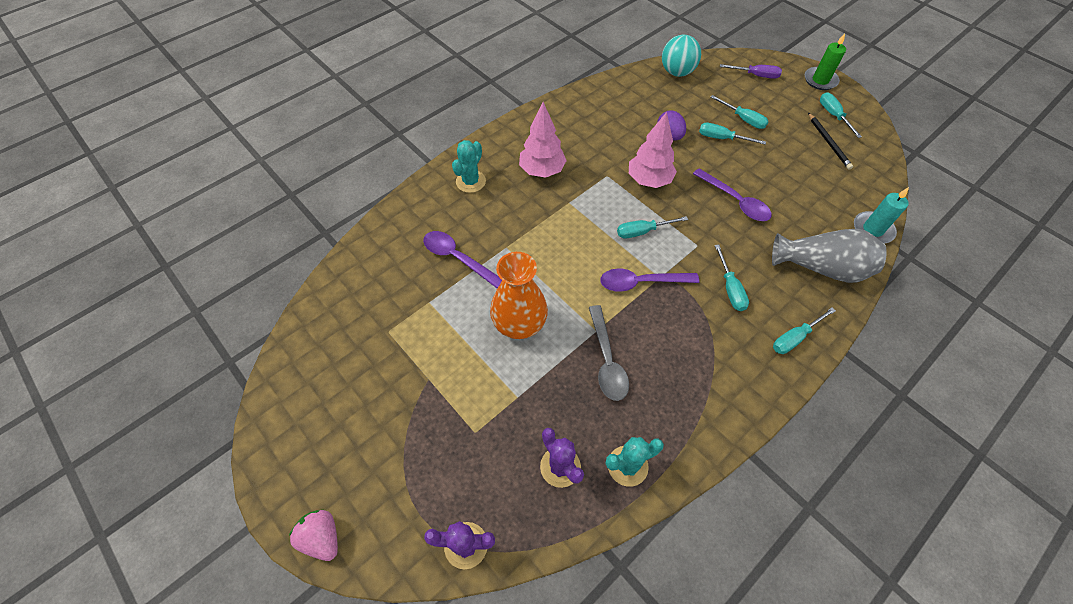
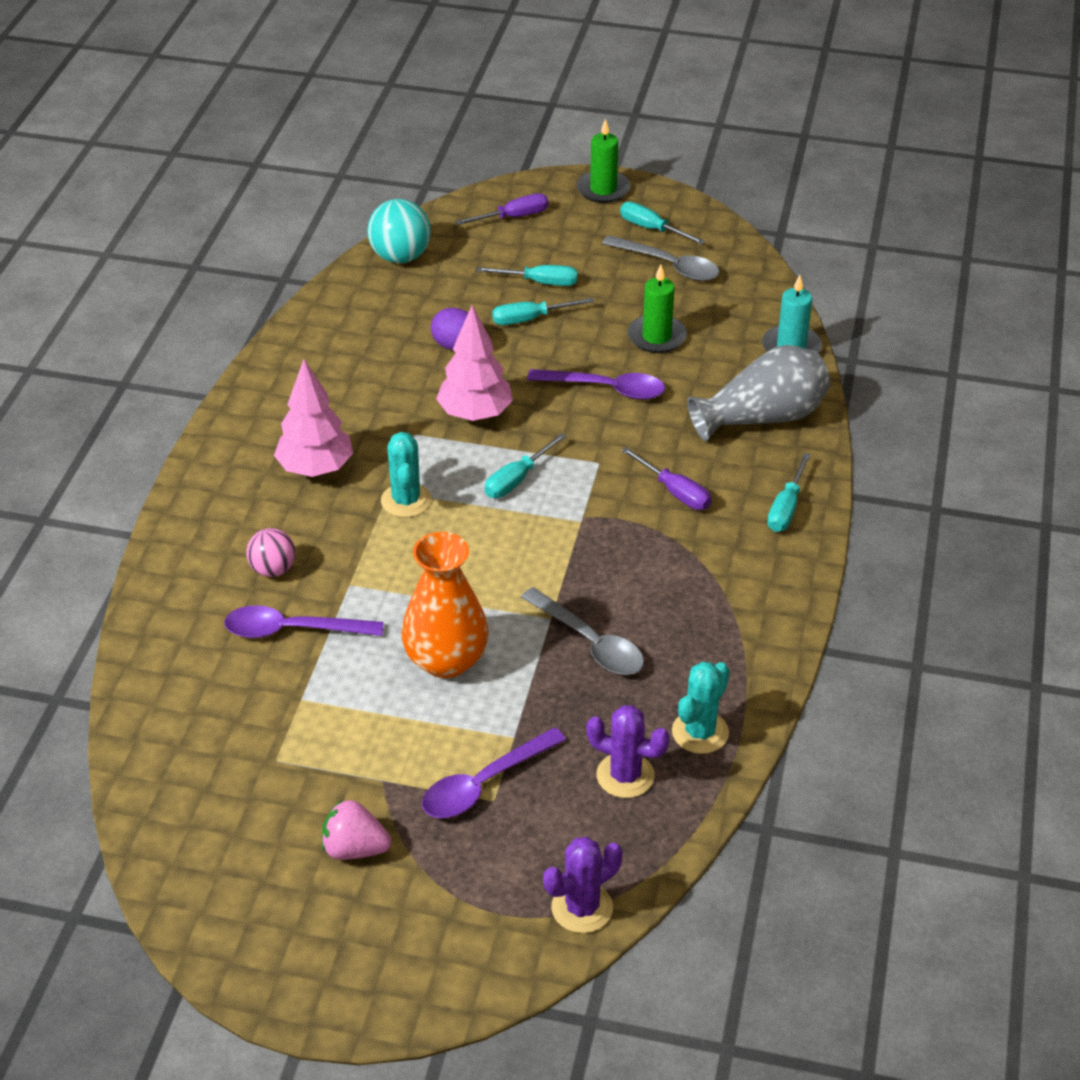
camera: 35 degrees left, 15 degrees down
(322, 537) = (402, 1003): pink strawberry -> pink strawberry (354, 849)
(470, 181) = (223, 530): turquoise cactus -> turquoise cactus (406, 500)
(476, 217) = (273, 569): none -> pink ball
(640, 282) = (562, 538): purple spoon -> purple spoon (483, 784)
(730, 288) = (675, 492): turquoise screwdriver -> purple screwdriver
(789, 183) = (656, 337): none -> green candle
(828, 142) = (669, 266): black pencil -> grey spoon

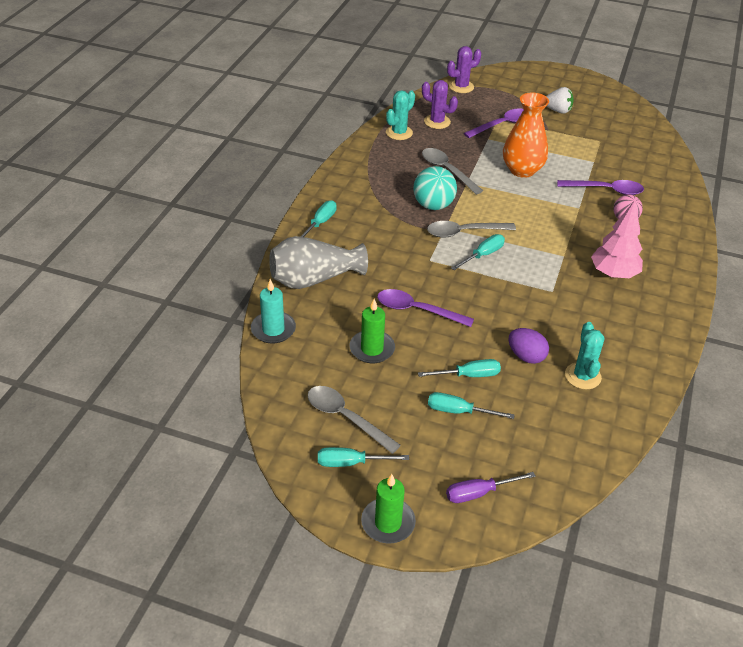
camera: 175 degrees left, 0 degrees up
(354, 849) = (557, 110): pink strawberry -> white strawberry
(400, 257) = (581, 453): turquoise ball -> turquoise ball (433, 205)
(406, 500) = (552, 249): turquoise cactus -> turquoise cactus (582, 376)
(475, 414) = (510, 300): pink tree -> none
(549, 516) = (463, 232): none -> grey spoon
(652, 229) = (351, 463): turquoise screwdriver -> turquoise screwdriver turned 135 degrees clockwise
(675, 492) = (385, 238): purple screwdriver -> none

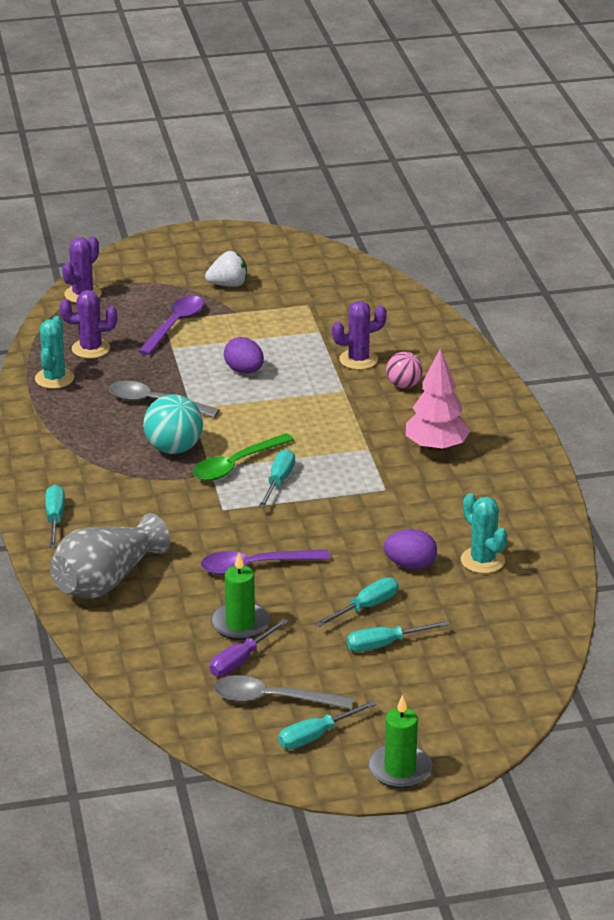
camera: 30 degrees left, 10 degrees down
(273, 329) = (110, 650): turquoise candle -> none
(463, 232) = (235, 465): grey spoon -> green spoon
(479, 493) = (466, 706): purple screwdriver -> purple screwdriver (241, 660)
(522, 170) = (244, 371): orange vase -> purple egg
(606, 190) = (358, 360): purple spoon -> purple cactus

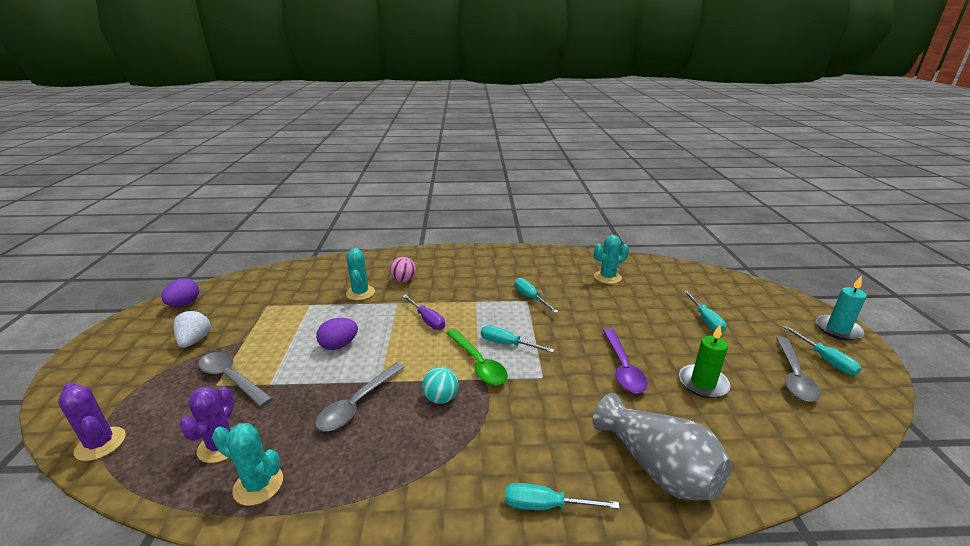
camera: 80 degrees left, 5 degrees down
(174, 448) = (441, 398): turquoise ball -> turquoise ball, size x0.64
(175, 325) = (231, 378): purple spoon -> grey spoon
(241, 660) = (752, 388): purple screwdriver -> purple screwdriver (427, 320)
(358, 360) = (360, 293): purple cactus -> turquoise cactus
(366, 607) = (665, 323): turquoise screwdriver -> turquoise screwdriver (530, 298)
(400, 769) = (838, 329): green candle -> turquoise candle
(410, 565) = (614, 301): purple egg -> purple egg (184, 304)
(436, 448) = (483, 278): pink tree -> none

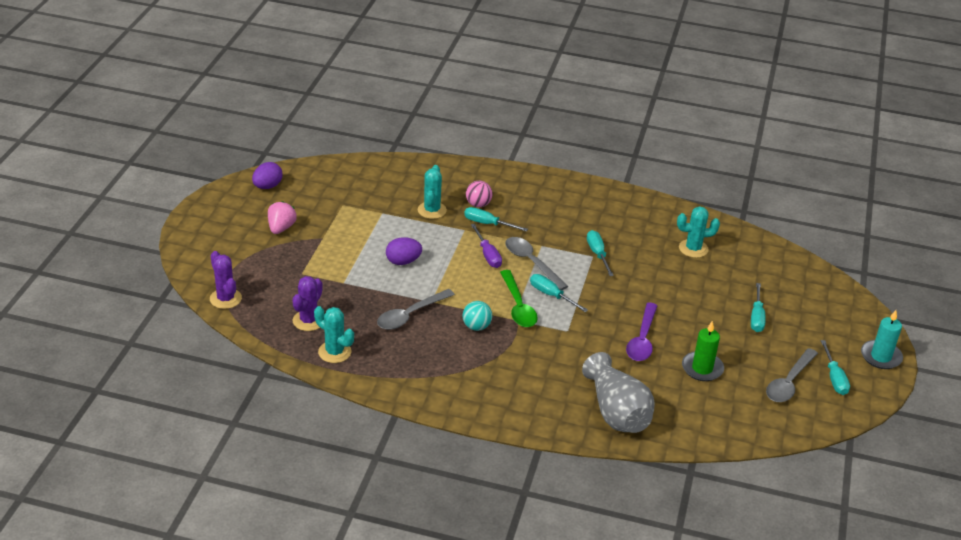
camera: 15 degrees right, 10 degrees up
(195, 340) = (281, 228): white strawberry -> pink strawberry
(231, 378) = (313, 270): grey spoon -> grey spoon (531, 262)
(546, 506) = (523, 412): turquoise screwdriver -> turquoise screwdriver (487, 224)

